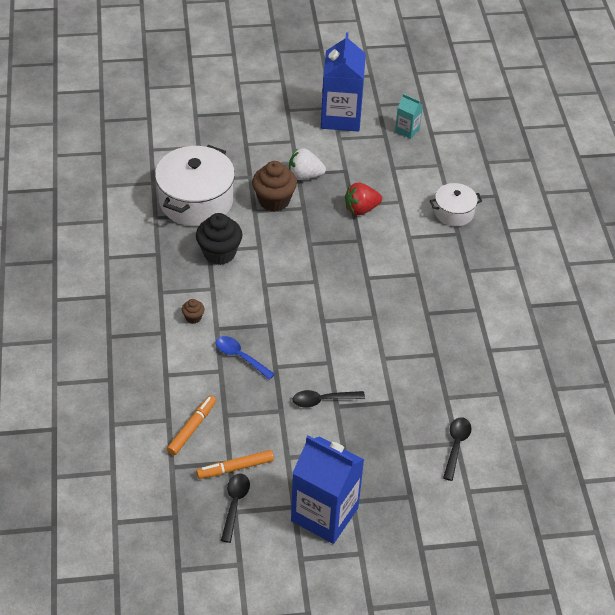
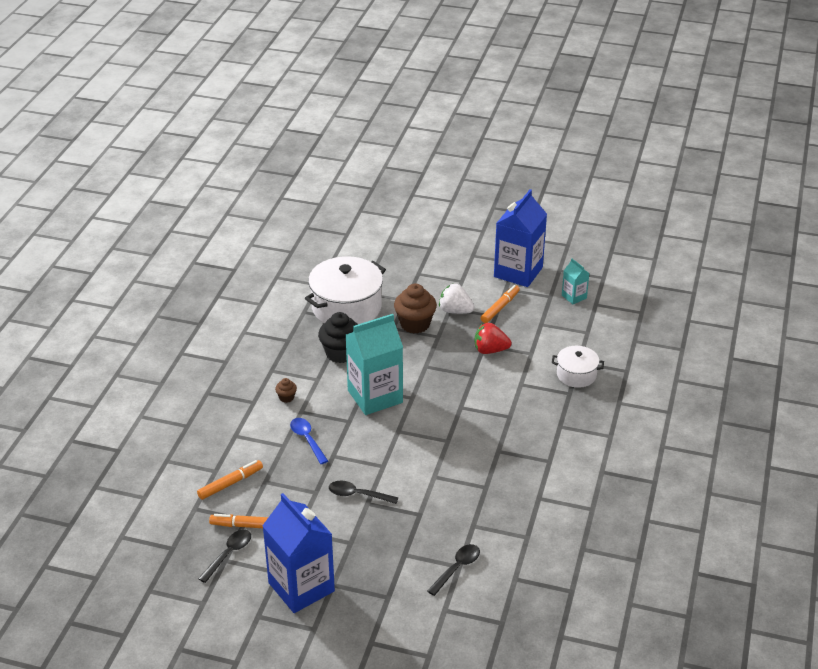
camera: 25 degrees right, 10 degrees down
(279, 290) = (375, 396): none -> turquoise carton
(345, 160) = (500, 307): none -> orange marker

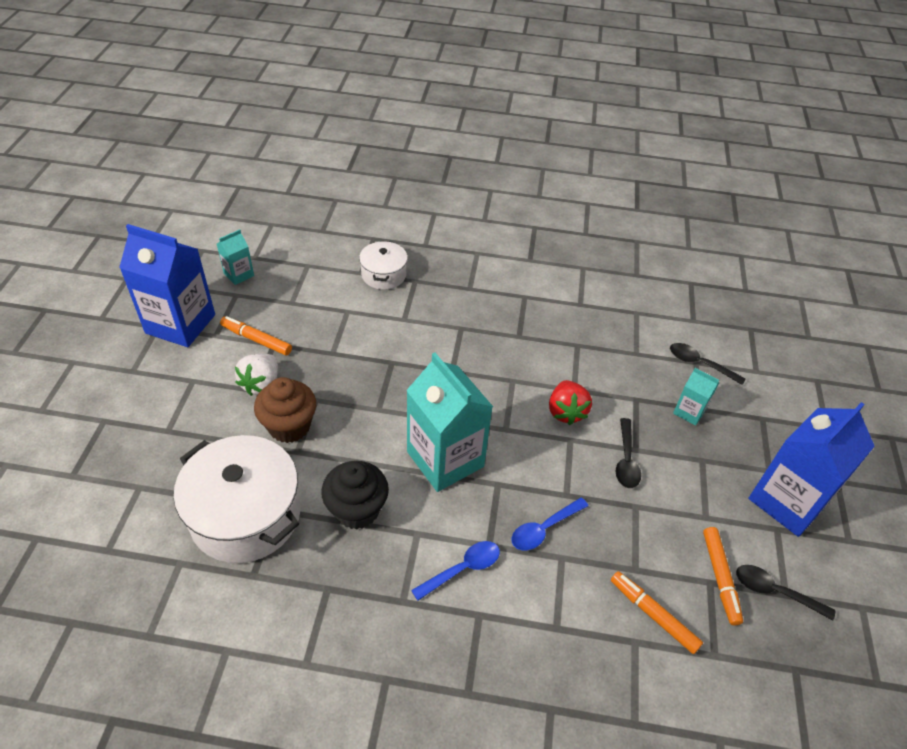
camera: 100 degrees left, 10 degrees up
(286, 397) = (462, 569): brown cupcake -> blue spoon
(401, 546) = (689, 411): none -> turquoise carton
(490, 350) = (343, 347): red strawberry -> red strawberry (566, 412)

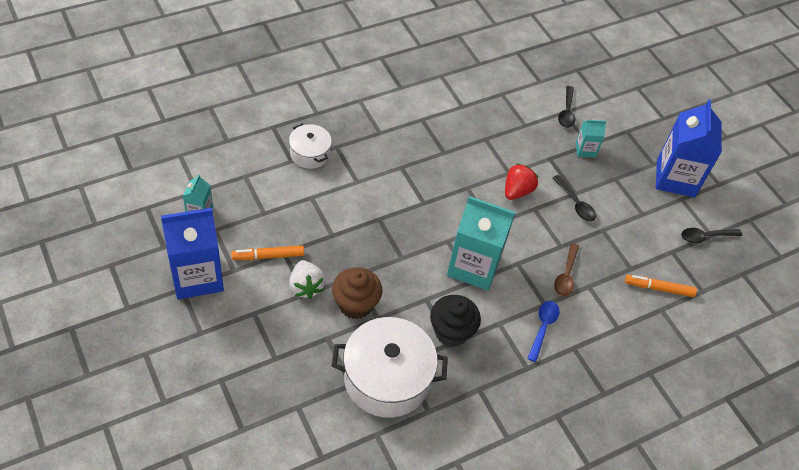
camera: 40 degrees left, 5 degrees up
(544, 529) = (566, 275): blue spoon -> brown spoon
(566, 412) = (517, 191): red strawberry -> red strawberry turned 105 degrees counterclockwise
(699, 364) = (566, 112): black spoon -> black spoon turned 75 degrees counterclockwise
(720, 578) = (675, 246): orange marker -> none

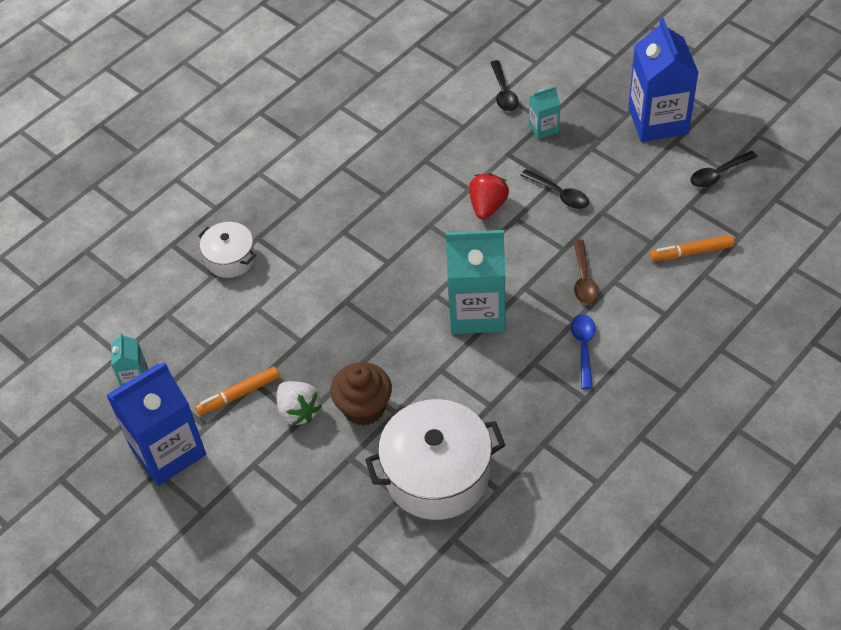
camera: 10 degrees left, 0 degrees up
(451, 332) = (484, 394): black cupcake -> none

